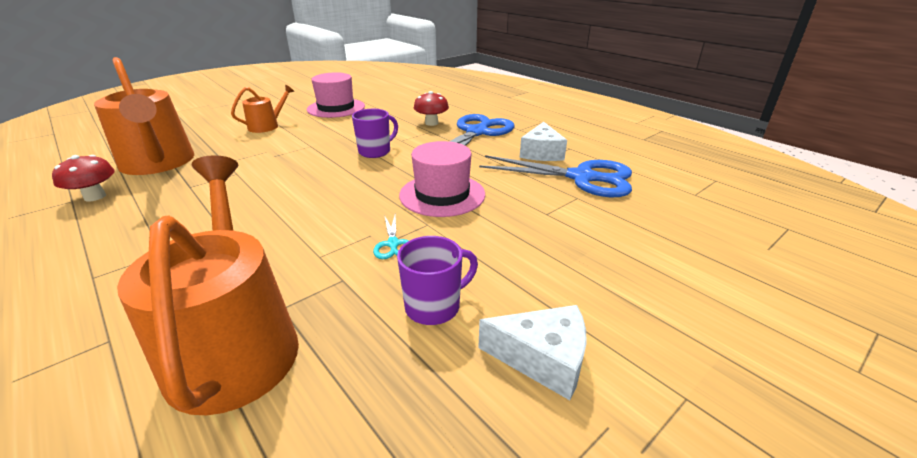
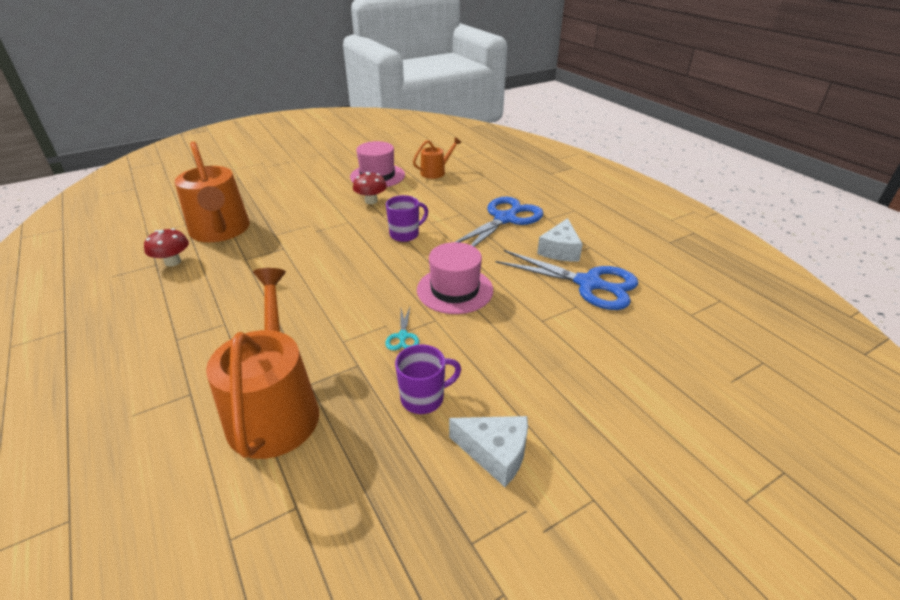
camera: 10 degrees right, 5 degrees up
(267, 126) = (312, 194): orange watering can -> orange watering can (435, 172)
(431, 123) = (464, 203): red mushroom -> red mushroom (371, 201)

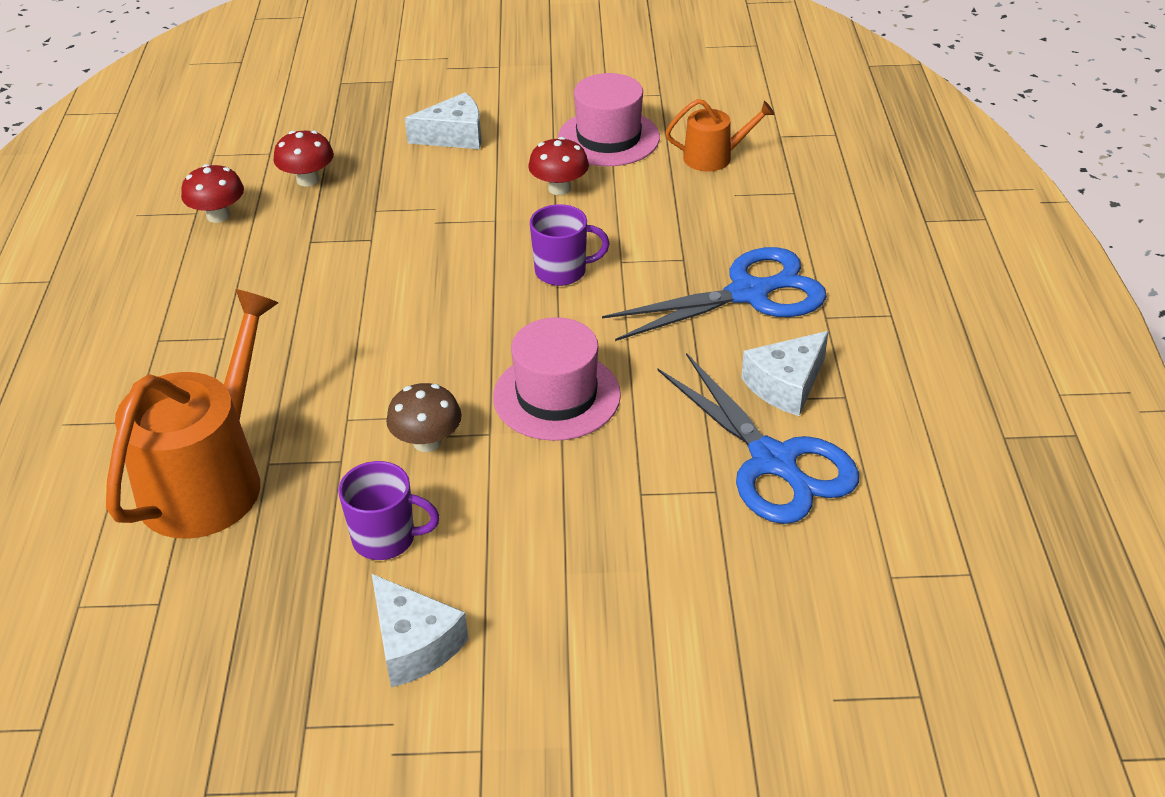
camera: 30 degrees right, 5 degrees up
(220, 231) = (308, 180): orange watering can -> red mushroom
(294, 192) = (454, 136): none -> white cheese
(403, 336) = (427, 442): turquoise scissors -> brown mushroom

